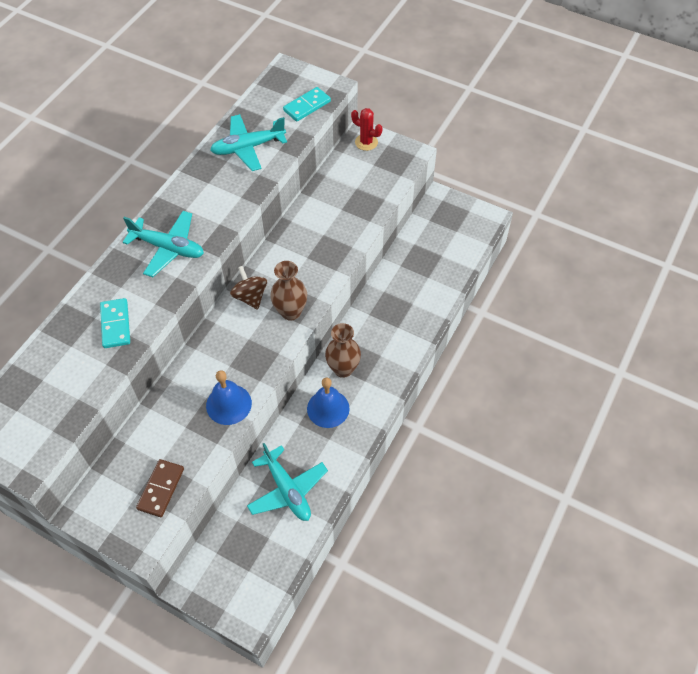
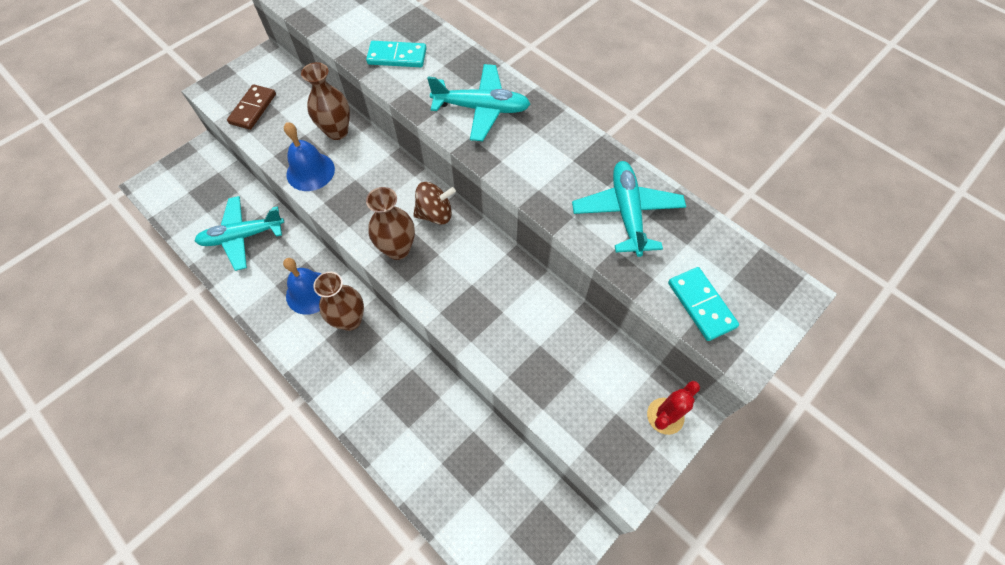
camera: 105 degrees right, 5 degrees up
(161, 489) = (253, 109): brown domino -> brown domino turned 75 degrees clockwise
(168, 248) = (481, 109): turquoise plane -> turquoise plane turned 120 degrees counterclockwise
(176, 400) = (337, 131): none -> brown vase

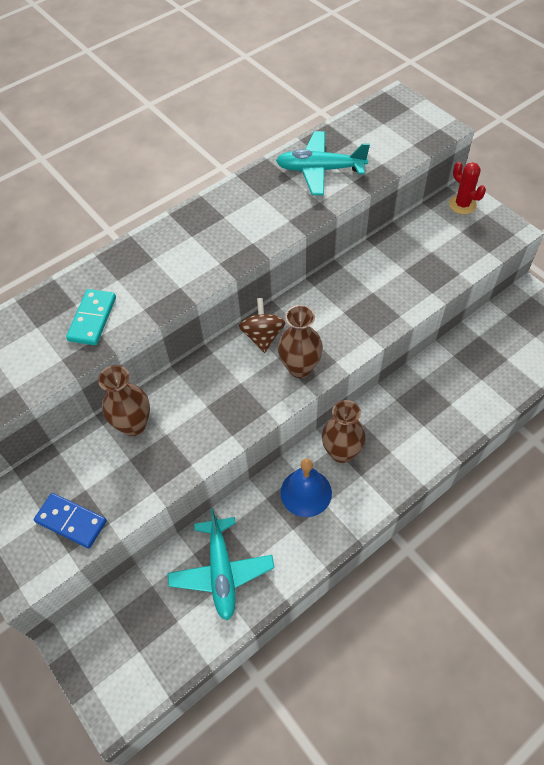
camera: 80 degrees left, 5 degrees down
(253, 109) = (71, 521): brown domino -> blue domino
(310, 171) = (186, 450): blue bell -> none
(481, 109) = (186, 253): turquoise plane -> none
(701, 305) = (405, 142): turquoise domino -> none

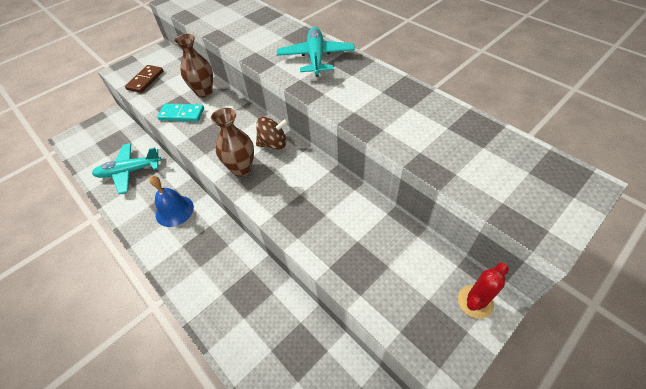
camera: 85 degrees right, 5 degrees down
(71, 521) = (145, 80): blue domino -> brown domino
(92, 319) = (248, 33): turquoise domino -> turquoise domino (182, 114)
(320, 170) = (428, 126): turquoise plane -> turquoise plane (316, 58)
(341, 452) = (204, 231): brown vase -> none

